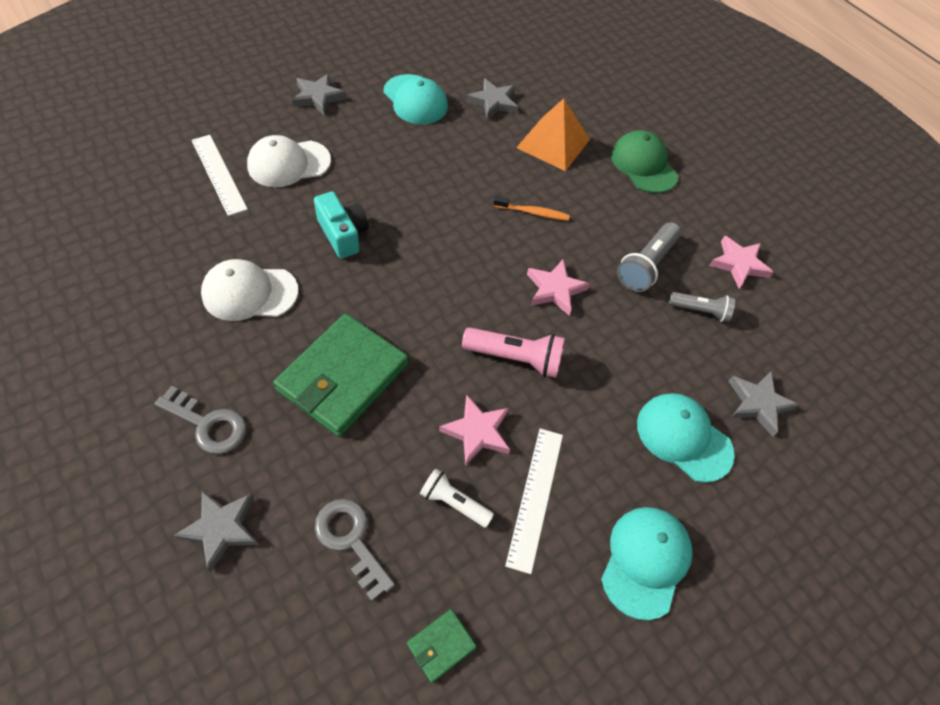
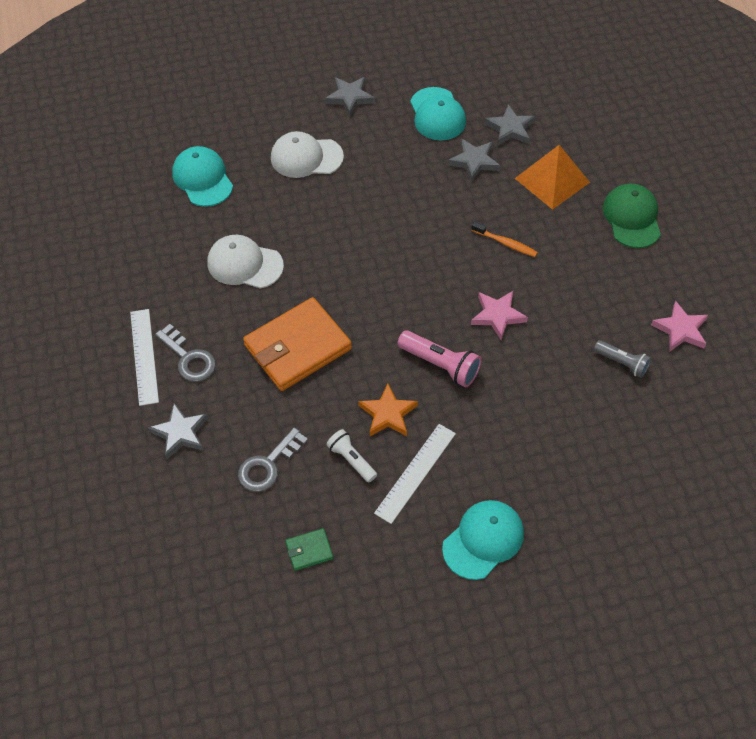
camera: 25 degrees right, 0 degrees up
(219, 174) = (246, 156): white ruler -> white ruler (144, 356)
(343, 234) = (333, 230): turquoise camera -> none
(343, 377) = (297, 347): green wallet -> orange wallet
(351, 540) = (268, 465): grey key -> grey key turned 120 degrees counterclockwise
(477, 432) = (388, 414): pink star -> orange star
(646, 265) = (590, 312): grey flashlight -> none
(683, 437) = (557, 461): turquoise cap -> turquoise cap (202, 179)
(758, 404) = (636, 451): grey star -> grey star (474, 161)

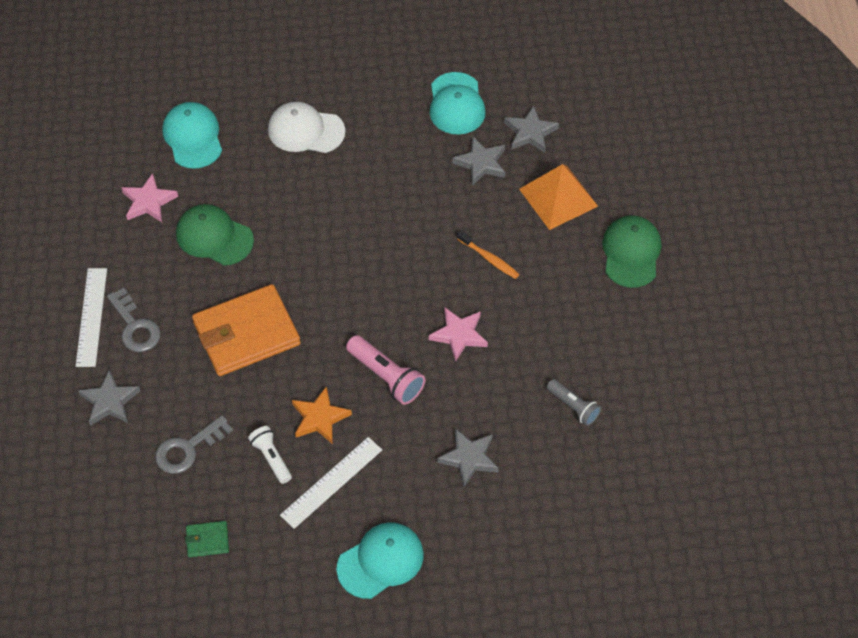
camera: 10 degrees right, 0 degrees up
(244, 264) = (214, 237): white cap -> green cap
(350, 97) = (368, 70): grey star -> grey star (469, 458)
(680, 330) = (645, 382): pink star -> pink star (149, 202)

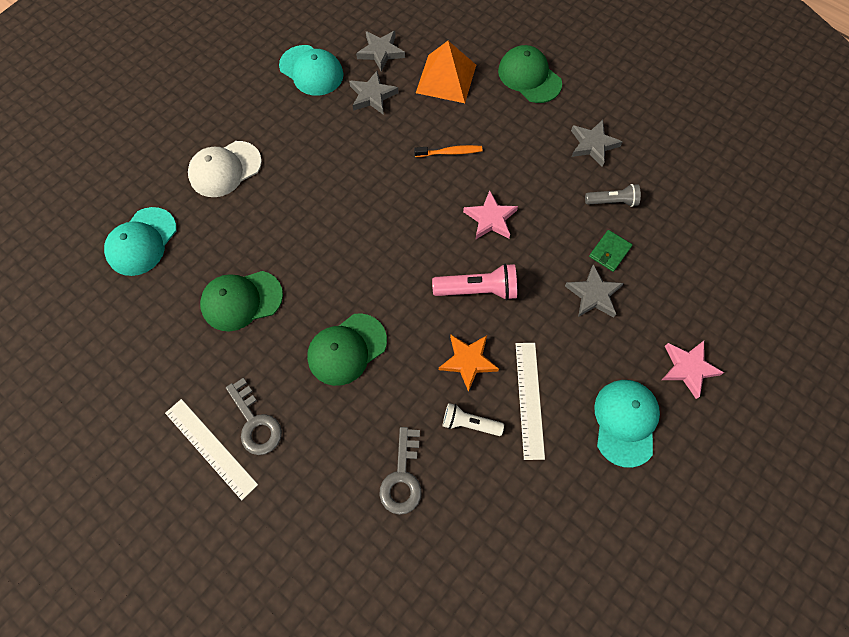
camera: 45 degrees left, 10 degrees up
(109, 401) = (301, 501): grey star -> grey star (593, 145)
(135, 326) = (255, 423): grey key -> grey key turned 45 degrees clockwise
(149, 202) = (159, 318): pink star -> pink star (688, 368)
(193, 137) = (142, 242): turquoise cap -> turquoise cap turned 90 degrees counterclockwise
(207, 540) = (496, 532): green wallet -> green wallet (609, 252)
(246, 333) = (346, 349): orange wallet -> green cap

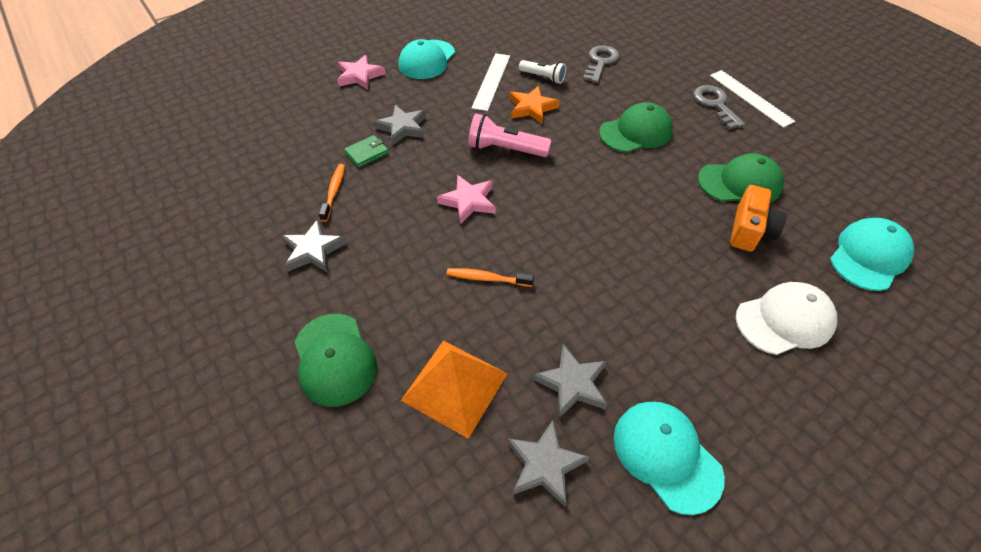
camera: 165 degrees left, 15 degrees down
(239, 245) = (749, 230): none -> orange camera
(612, 201) = (334, 191): grey flashlight -> orange toothbrush

